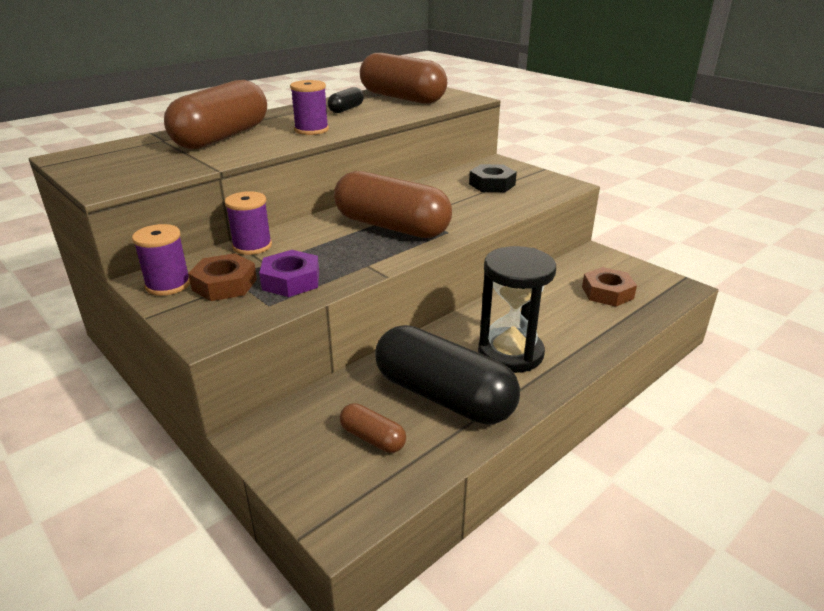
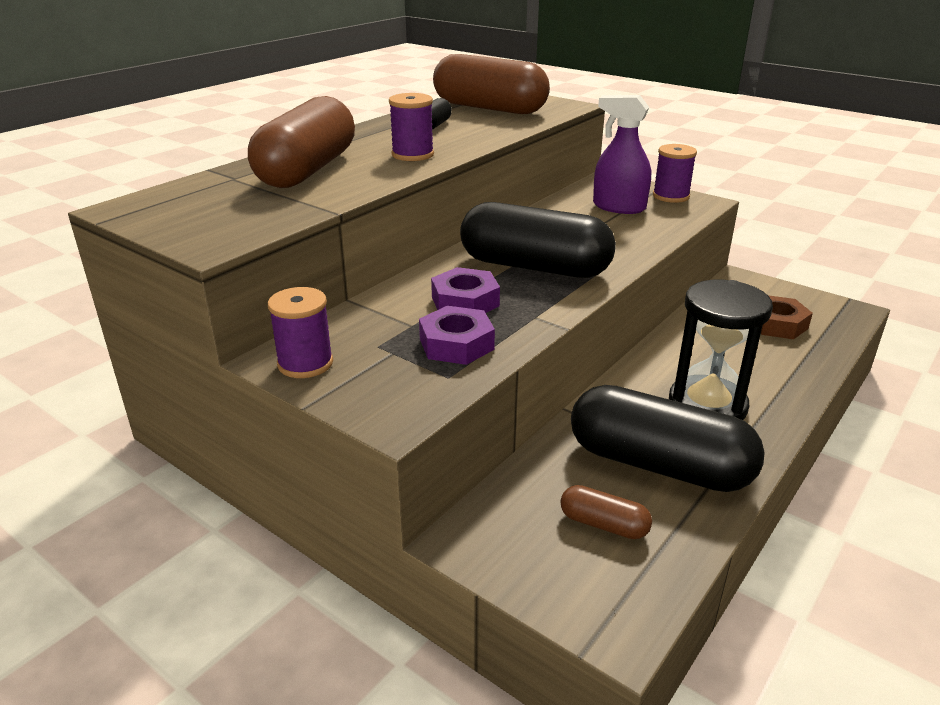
camera: 10 degrees left, 0 degrees up
(224, 284) = (377, 356): brown nut -> none
(252, 246) = (380, 305): purple spool -> purple spool (671, 196)
(319, 249) = (465, 301): none -> purple nut
(391, 226) = (534, 267): brown capsule -> black capsule
(492, 184) = (618, 207): black nut -> purple spray bottle

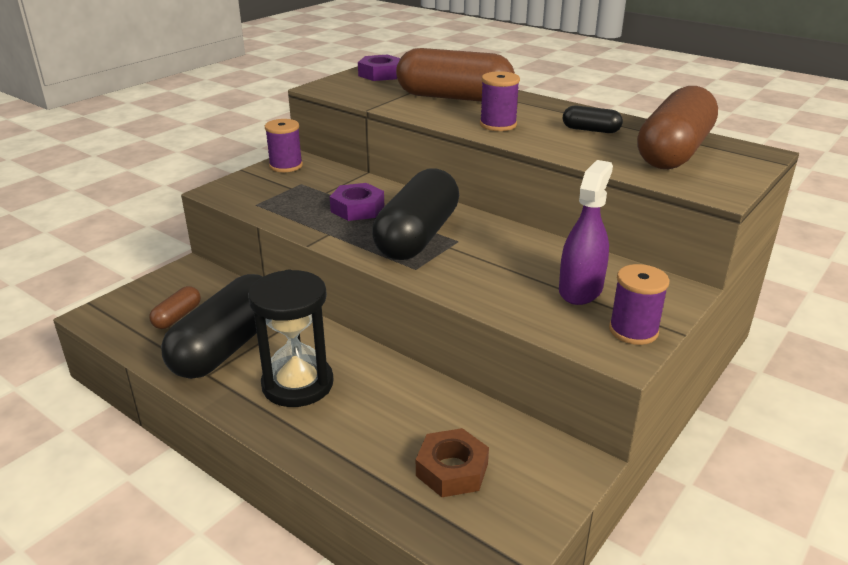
camera: 90 degrees right, 0 degrees up
(456, 344) = (295, 206): purple nut -> purple nut (380, 74)

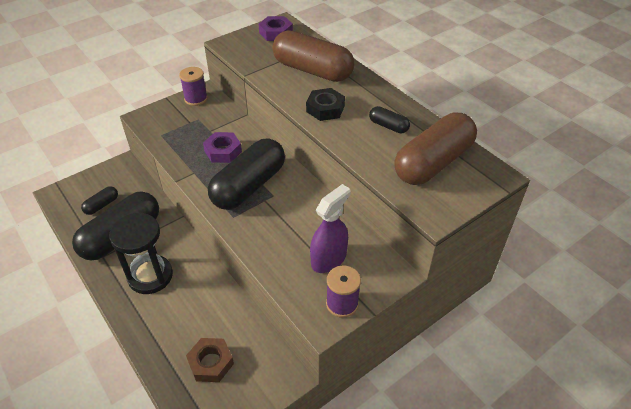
camera: 15 degrees right, 15 degrees up
(177, 317) = (102, 205): brown capsule -> black capsule
(498, 125) = (325, 109): purple spool -> black nut

